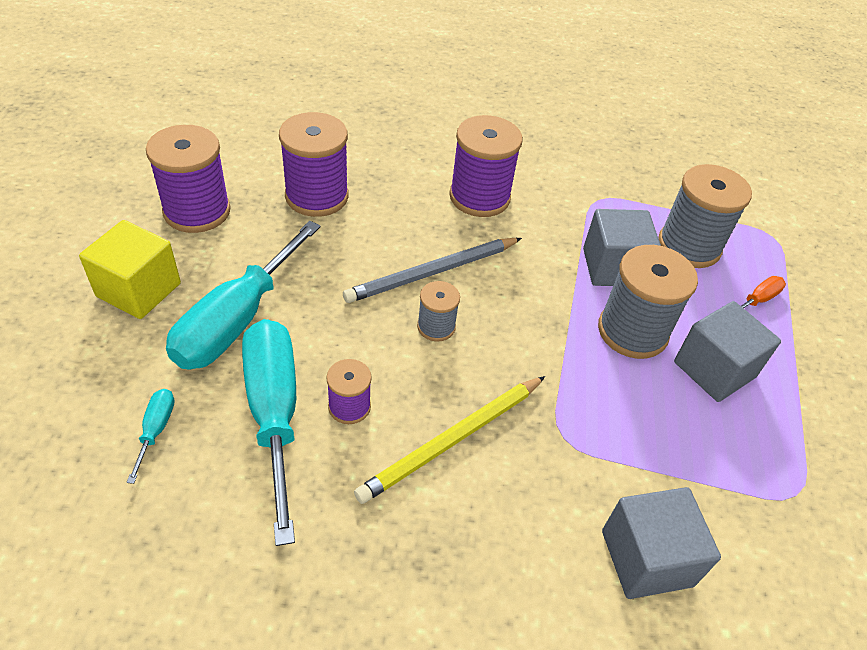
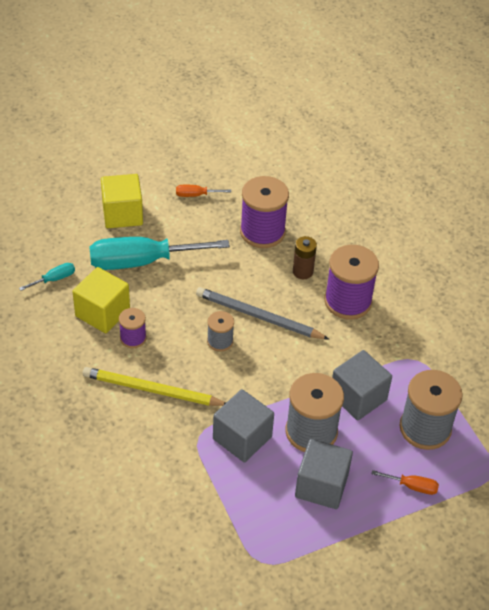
camera: 55 degrees right, 0 degrees up
(197, 211) = (196, 195): purple spool -> orange screwdriver
(274, 412) = (102, 313): turquoise screwdriver -> yellow cube
(406, 202) = (302, 271): none -> brown battery
(646, 558) = (155, 506): grey cube -> grey cube (242, 438)

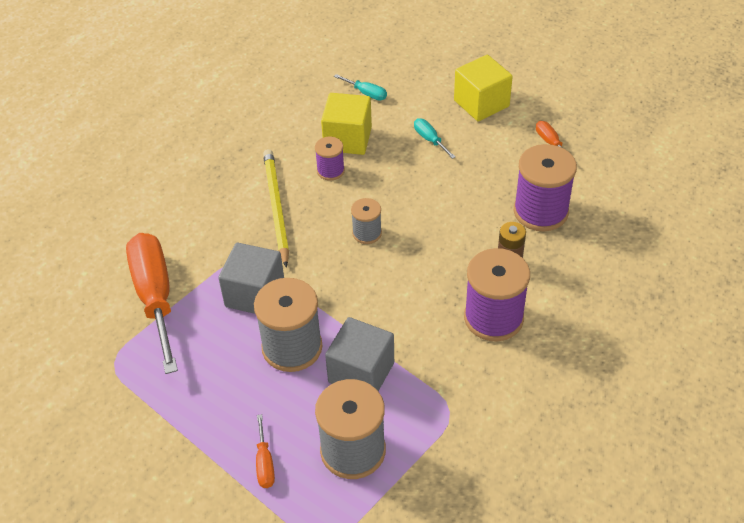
camera: 70 degrees right, 0 degrees up
(141, 262) = (430, 140): turquoise screwdriver -> turquoise screwdriver, size x0.42
(204, 510) = (155, 297): none -> orange screwdriver
(258, 316) = (419, 251): grey pencil -> none
(321, 486) = (227, 380): grey cube -> none

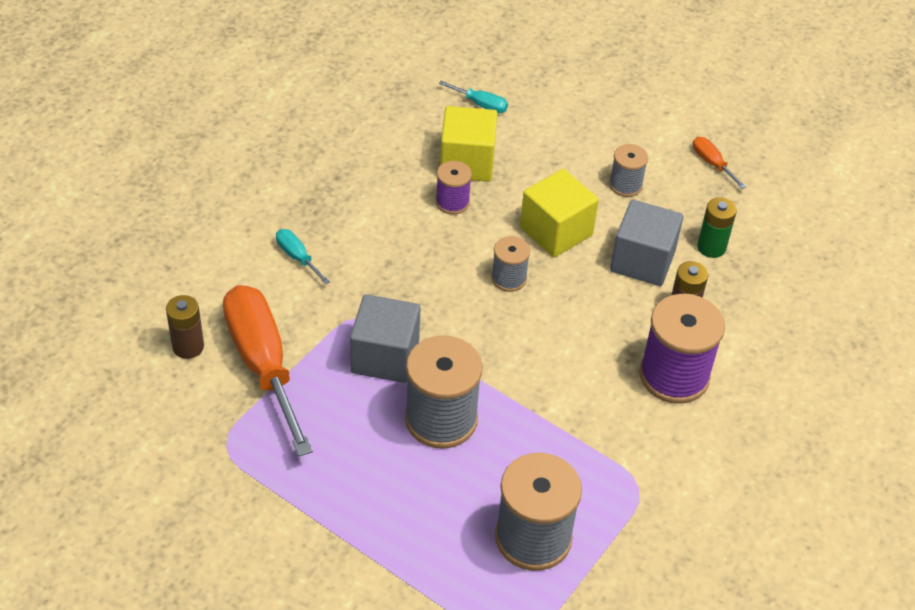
camera: 10 degrees left, 0 degrees up
(98, 281) = (188, 346): none -> brown battery
(264, 463) = (431, 557): orange screwdriver -> none
(276, 207) = (393, 249): yellow pencil -> none
(361, 373) = (528, 446): grey cube -> grey cube (642, 261)
(430, 140) = (567, 161): turquoise screwdriver -> turquoise screwdriver (297, 257)
(475, 159) = (625, 185): none -> grey spool
(481, 103) = (622, 115): yellow cube -> yellow cube (556, 231)
(540, 211) = (711, 247): purple spool -> green battery

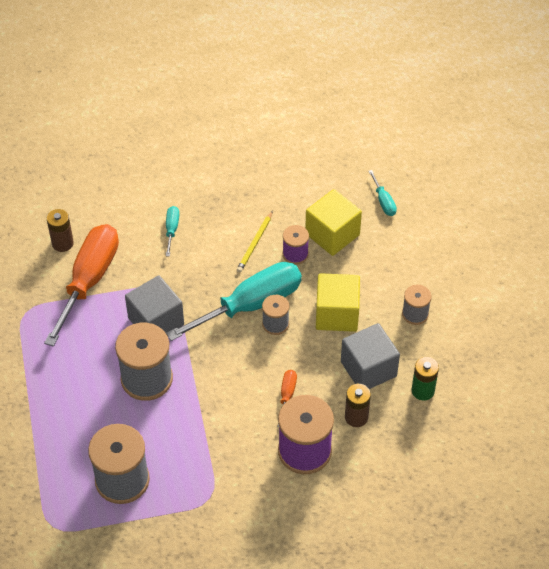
camera: 45 degrees right, 5 degrees up
(400, 217) = (255, 243): none -> yellow pencil
(464, 276) = (251, 305): none -> turquoise screwdriver
(712, 163) = (490, 337): orange screwdriver -> orange screwdriver (287, 395)

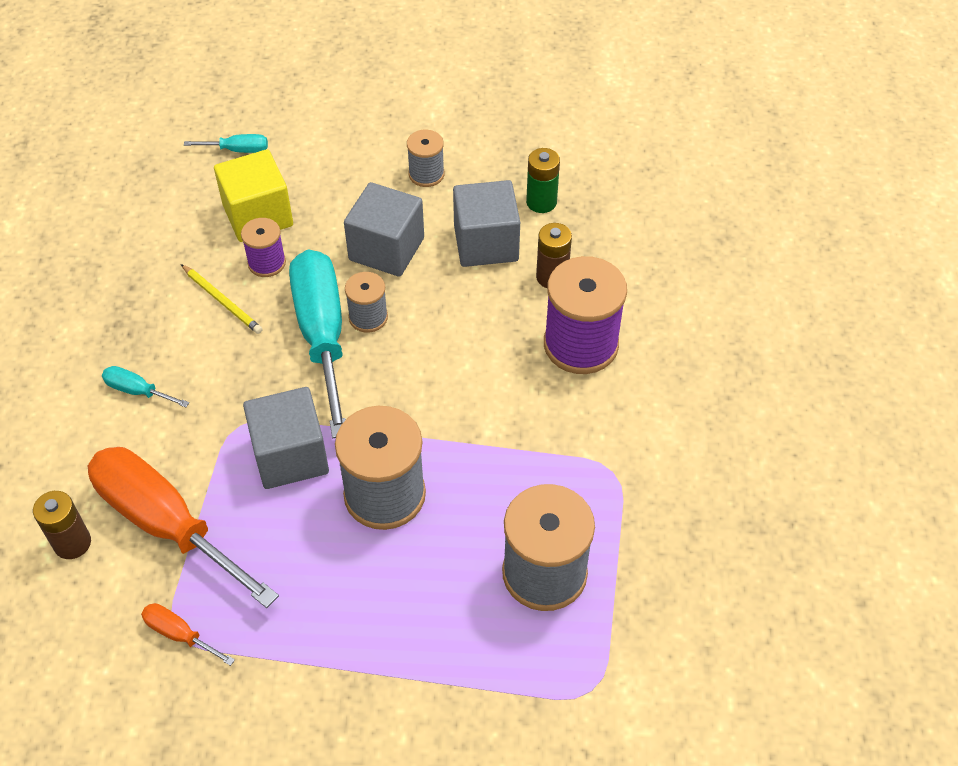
camera: 70 degrees left, 0 degrees up
(287, 395) = (487, 338): orange screwdriver -> orange screwdriver (179, 634)
(337, 314) = (386, 249): yellow cube -> grey cube

